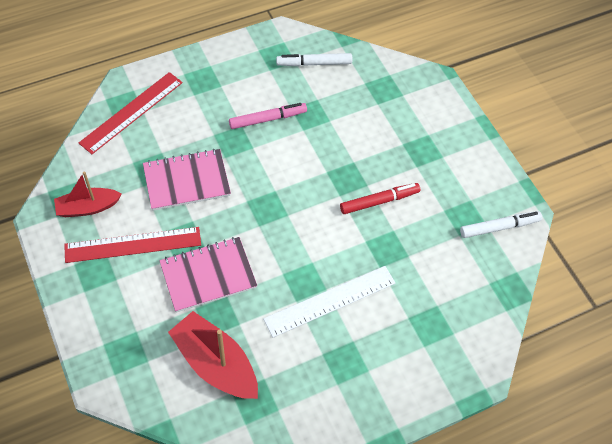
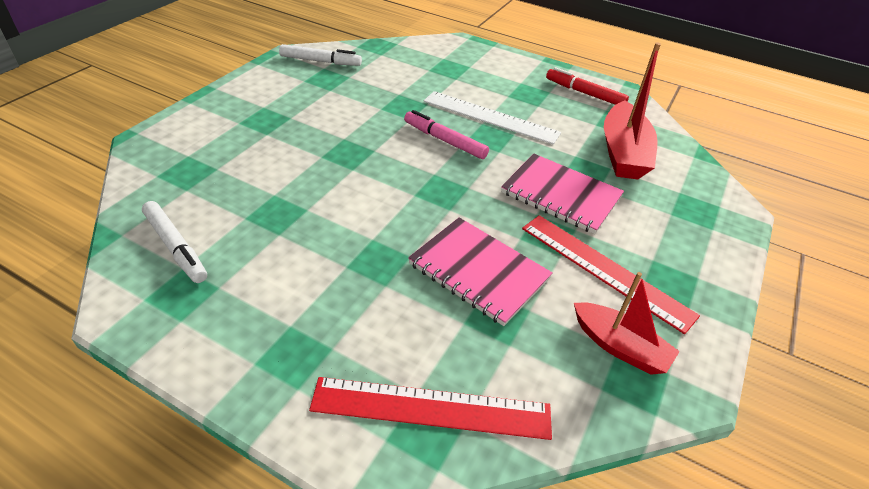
camera: 125 degrees left, 15 degrees down
(268, 119) = (315, 246): pink marker -> pink marker (445, 140)
(379, 201) = (356, 125): red marker -> red marker (584, 93)
(499, 227) = (320, 61): white marker -> white marker turned 150 degrees clockwise

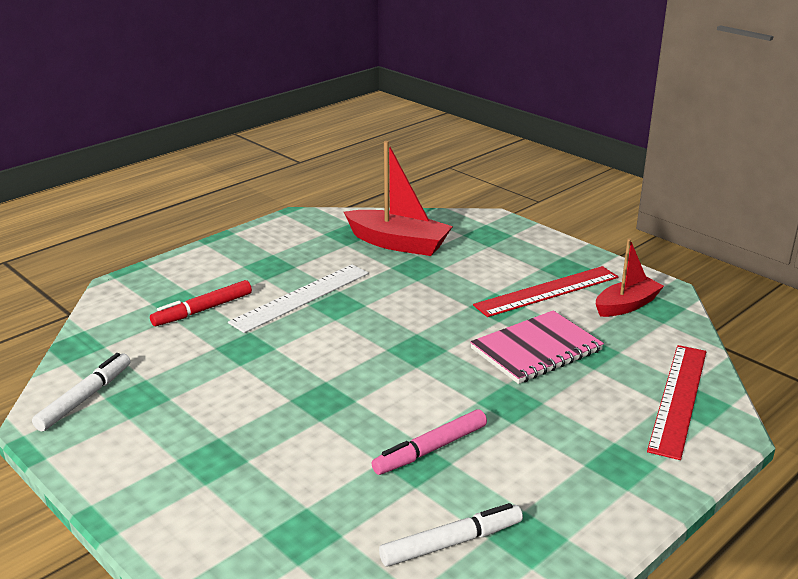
camera: 70 degrees left, 15 degrees down
(445, 140) = (330, 332): pink marker -> pink marker (430, 449)
(561, 195) = (447, 288): pink notebook -> none
(584, 93) = (288, 236): red marker -> red marker (203, 310)

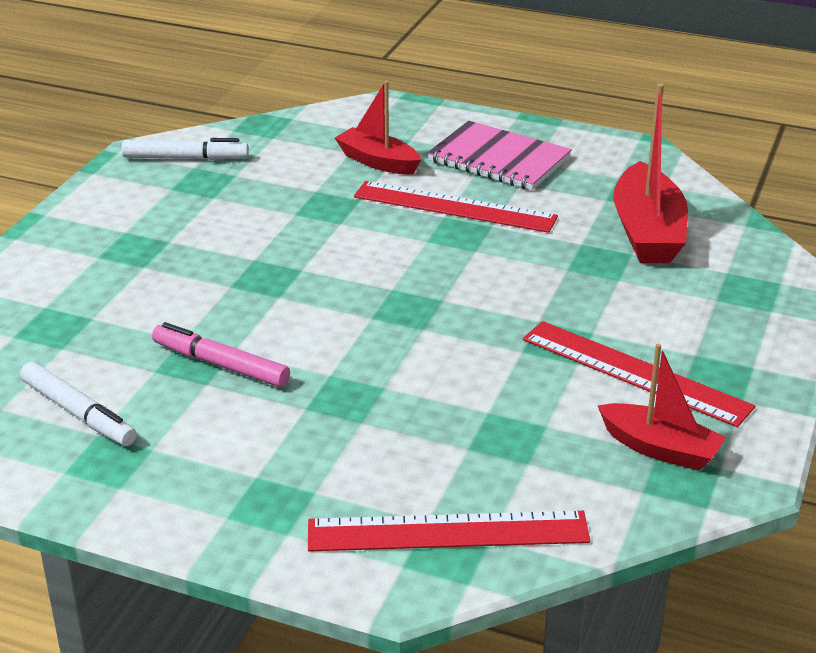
camera: 65 degrees right, 5 degrees up
(203, 310) = (378, 162): red marker -> red boat
(301, 297) = (454, 207): white ruler -> red ruler
(536, 349) = (475, 393): pink notebook -> pink notebook (499, 159)

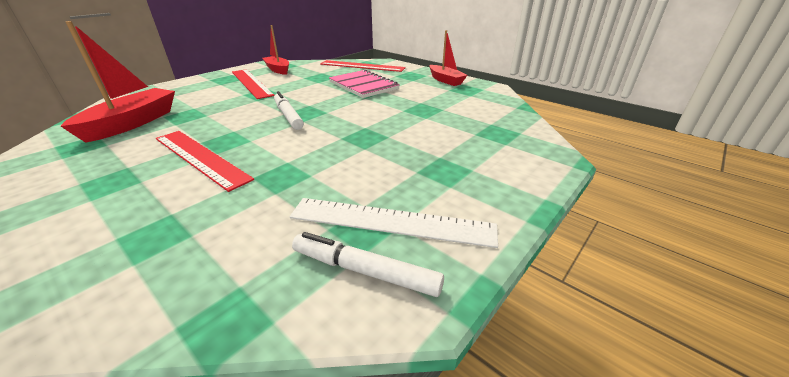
camera: 160 degrees left, 0 degrees up
(78, 413) = (479, 101): white marker -> white marker (288, 116)
(178, 189) = (391, 222): none -> white ruler
(221, 364) = (411, 106): pink marker -> none
(378, 162) = (187, 213): red boat -> red boat (445, 80)
(499, 159) = (96, 191): pink notebook -> pink notebook (363, 86)

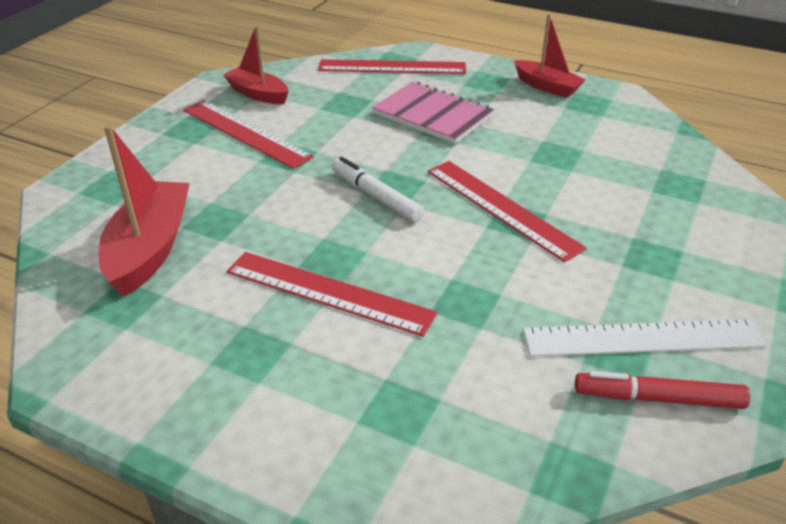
camera: 15 degrees left, 5 degrees up
(360, 130) = (502, 208): none -> red ruler
(365, 271) = (658, 398): white marker -> red marker

